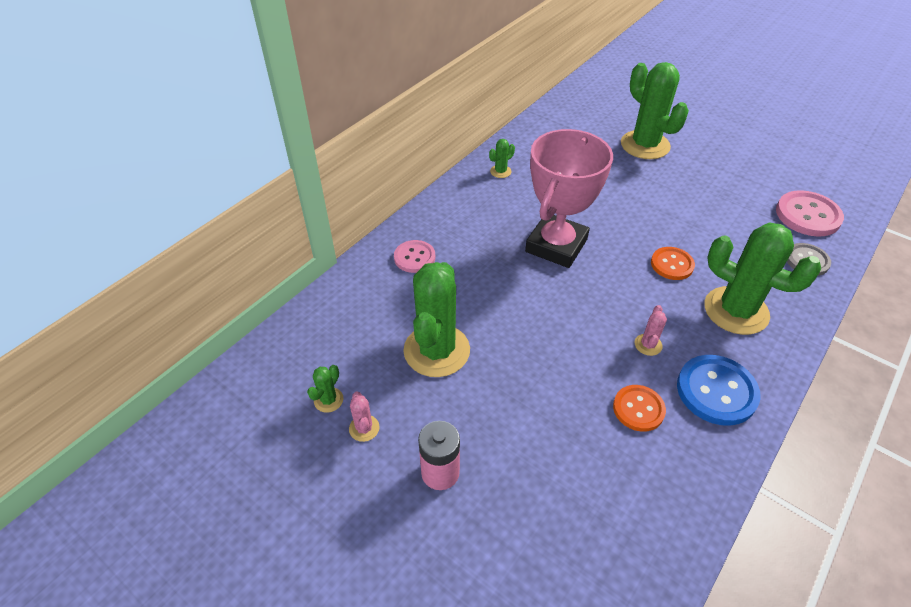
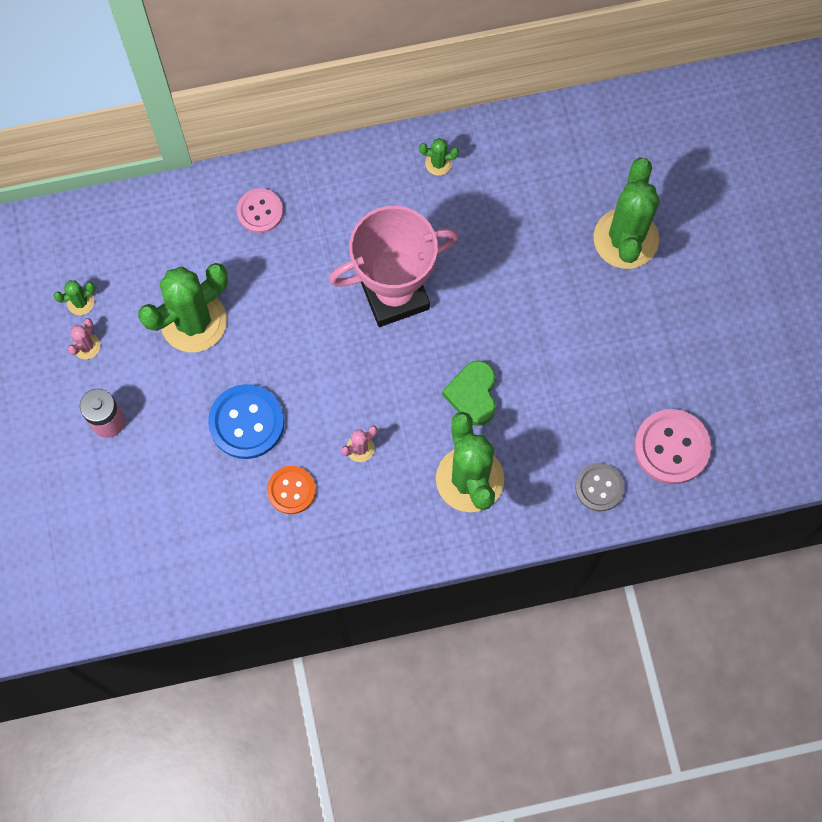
camera: 40 degrees right, 25 degrees up
(672, 264) = (473, 394): orange button -> green heart
(716, 391) = (365, 526): blue button -> blue button (246, 422)

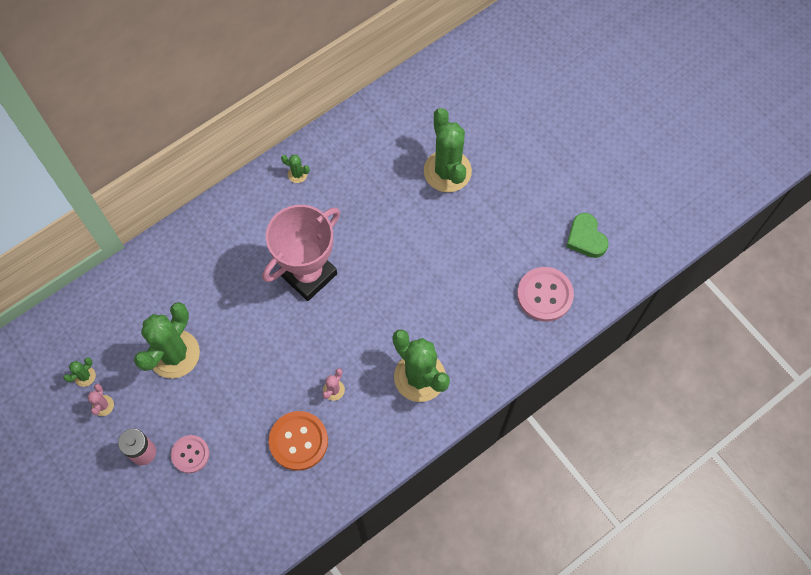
camera: 25 degrees left, 5 degrees down
(246, 422) = (244, 408): blue button -> none
(260, 211) = (187, 258): pink button -> pink button (190, 454)
(291, 490) = (298, 441): orange button -> orange button, size x1.57
(438, 163) = (297, 174): green cactus -> green cactus turned 45 degrees clockwise
(473, 394) = (394, 318): green heart -> green heart (586, 238)
(599, 487) = (510, 343): grey button -> none

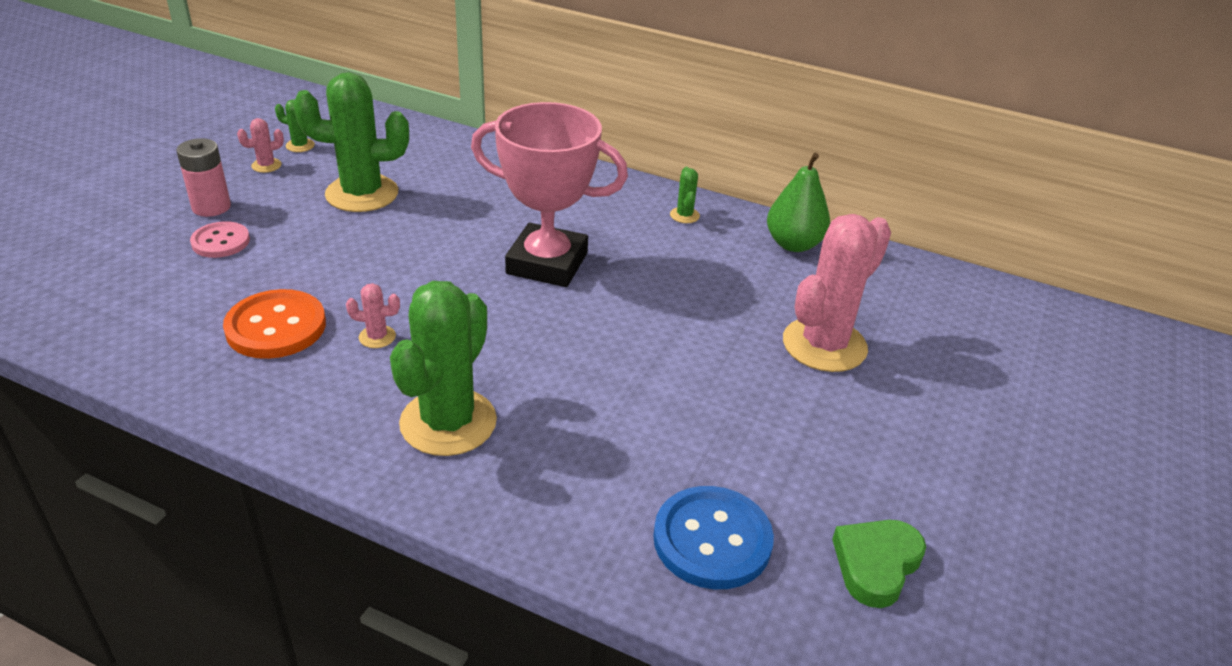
camera: 60 degrees right, 30 degrees down
(356, 132) = (793, 244): none -> green pear
(447, 171) = (824, 345): green cactus -> pink cactus
(544, 295) = (712, 540): pink button -> blue button

